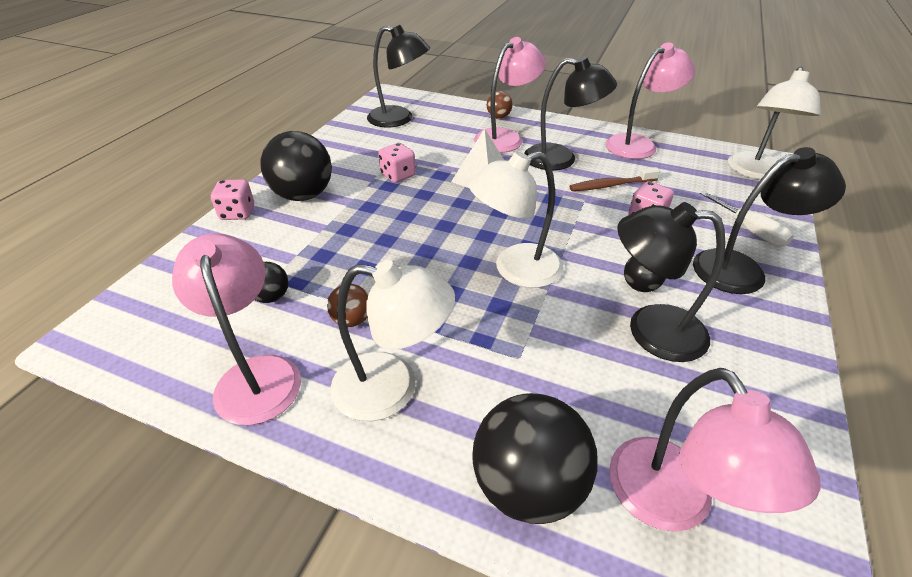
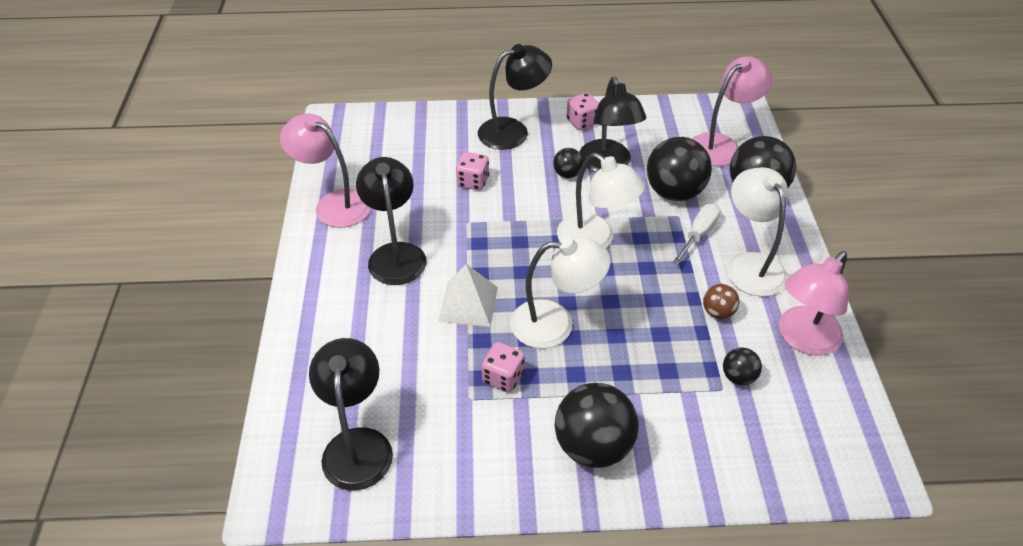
camera: 115 degrees left, 5 degrees up
(237, 213) = (663, 489): pink dice -> pink dice (582, 122)
(498, 117) = (308, 336): brown ball -> none
(505, 137) = (365, 312): pink lamp -> none
(567, 374) = (674, 192): none -> black ball
(611, 185) = (431, 210): brown toothbrush -> none
(741, 269) = (513, 131): black lamp -> black lamp turned 105 degrees clockwise
(749, 230) = (459, 129): white screwdriver -> white screwdriver (698, 234)
(755, 172) = (359, 128): white lamp -> white lamp (555, 324)

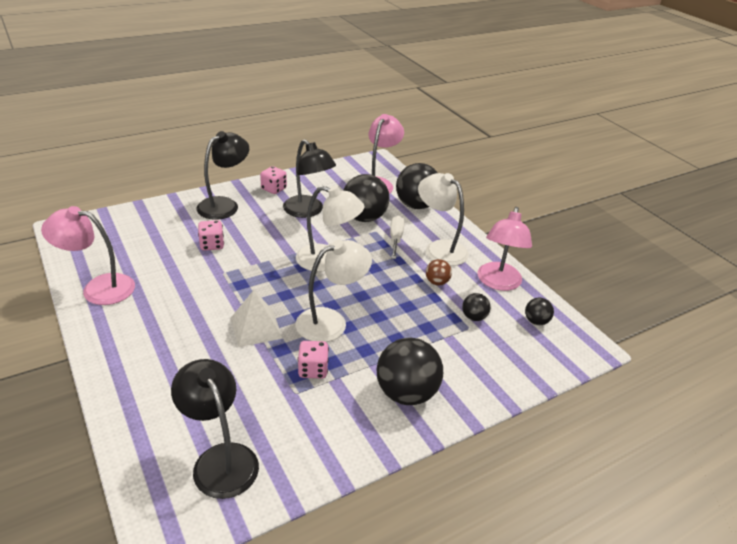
camera: 30 degrees left, 10 degrees down
(395, 254) = (175, 310): black lamp -> none
(567, 174) = (282, 223): black ball -> black ball (536, 321)

